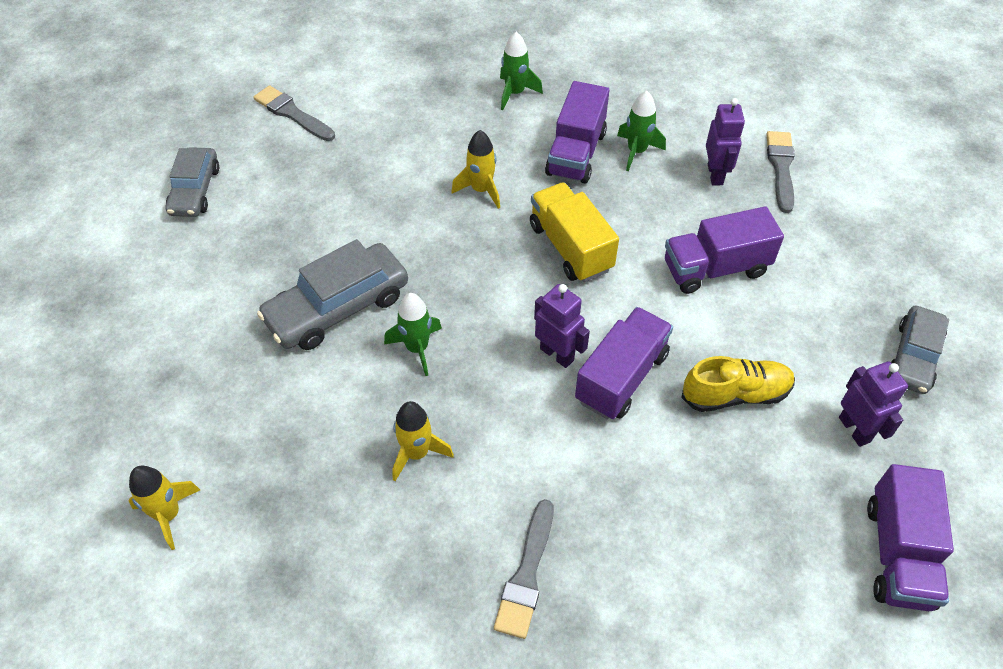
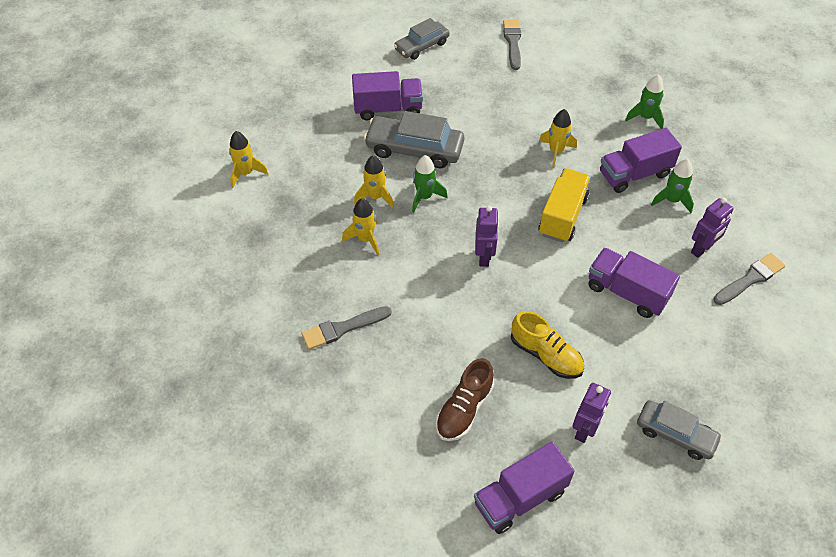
camera: 50 degrees right, 0 degrees up
(365, 397) = (375, 197): none -> yellow rocket
(621, 377) = (500, 294): purple truck -> purple truck (388, 109)
(745, 525) = (464, 409): none -> brown shoe
(913, 357) = (675, 434): grey car -> grey car turned 135 degrees counterclockwise

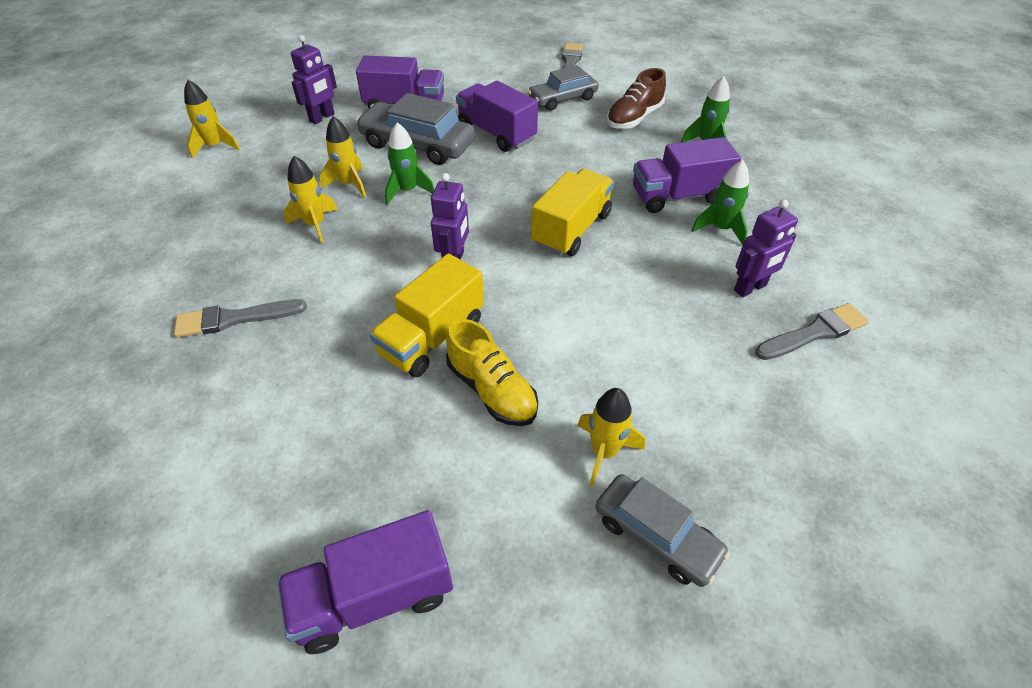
camera: 10 degrees right, 5 degrees down
(422, 46) = (467, 58): grey car -> grey car (562, 99)
(464, 409) = (346, 446): brown shoe -> brown shoe (634, 118)
(491, 321) = (432, 337): none -> yellow truck
(556, 151) = (585, 164): yellow rocket -> yellow rocket (604, 452)
(584, 430) = (514, 505): purple robot -> purple robot (322, 118)
(627, 292) = (632, 326): purple truck -> purple truck (496, 133)

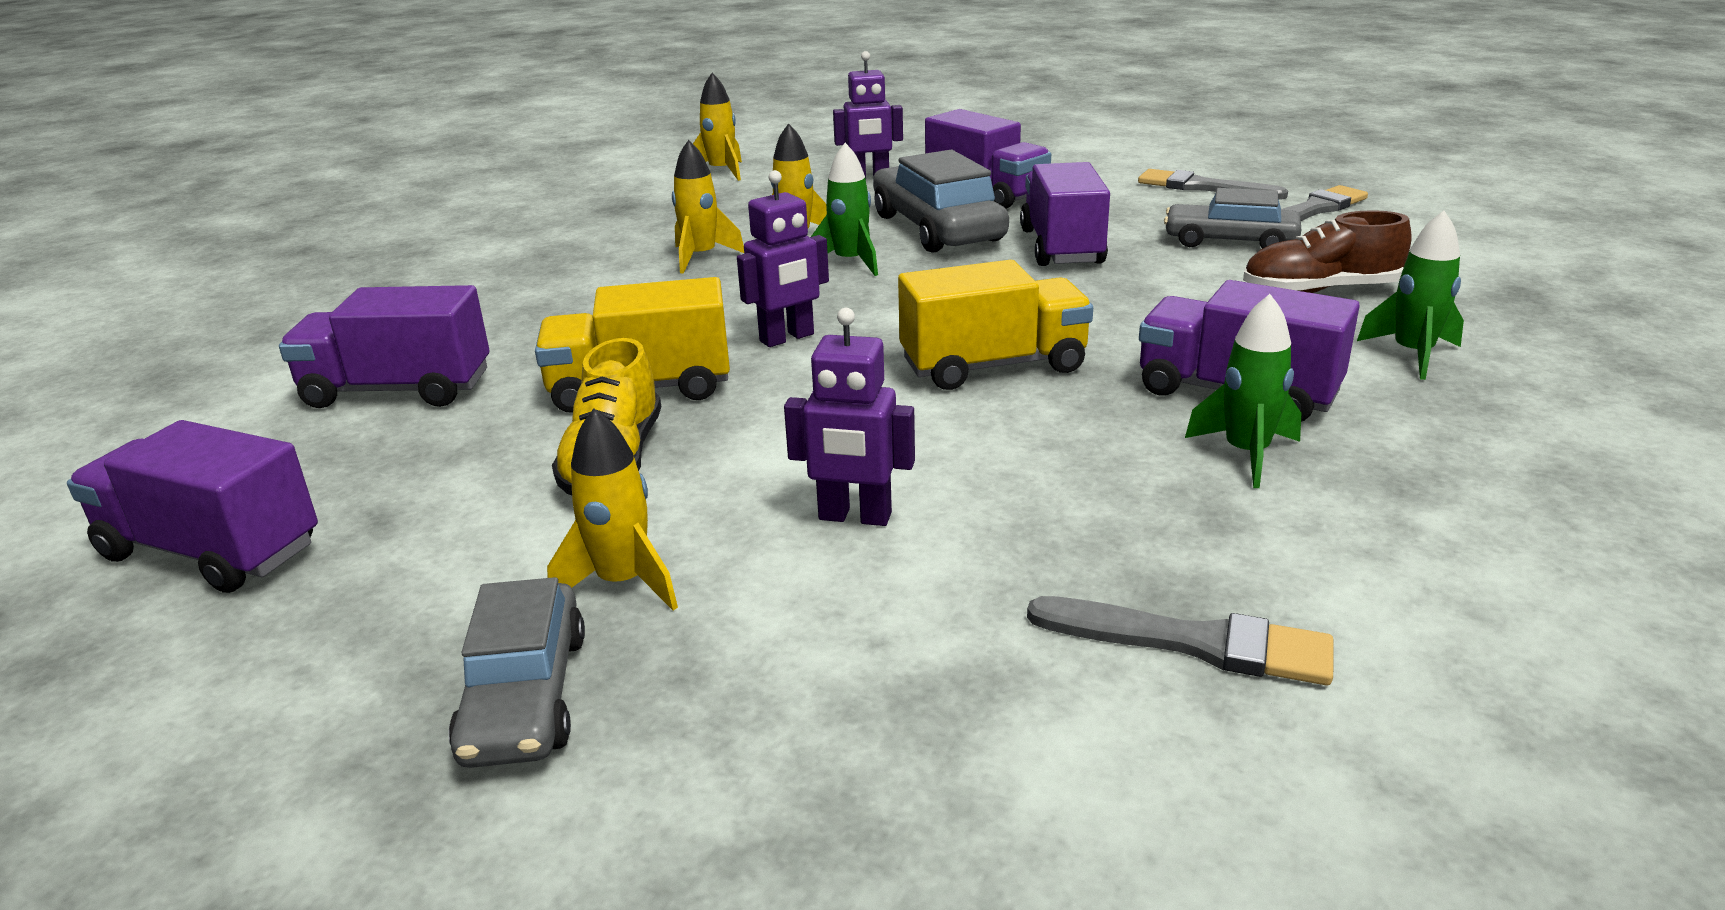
camera: 45 degrees right, 20 degrees down
(234, 319) = (501, 298): grey brush -> grey brush (1203, 187)
(289, 423) = (398, 390): none -> purple truck
(750, 288) = (1170, 538): purple robot -> purple robot (854, 517)

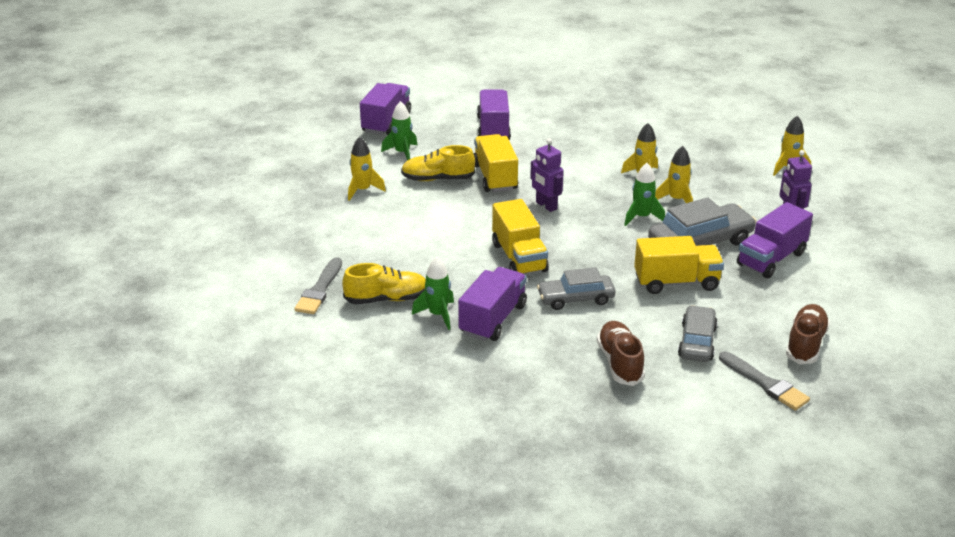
camera: 85 degrees right, 5 degrees up
(525, 696) = (312, 183): grey car -> grey car (576, 299)
(854, 517) = (397, 228): purple robot -> none
(1062, 247) = (676, 282): purple truck -> yellow truck
(1203, 187) = (805, 344): grey brush -> brown shoe
(1203, 524) = (386, 299): none -> yellow shoe
(1412, 354) = (536, 378): green rocket -> green rocket (402, 153)

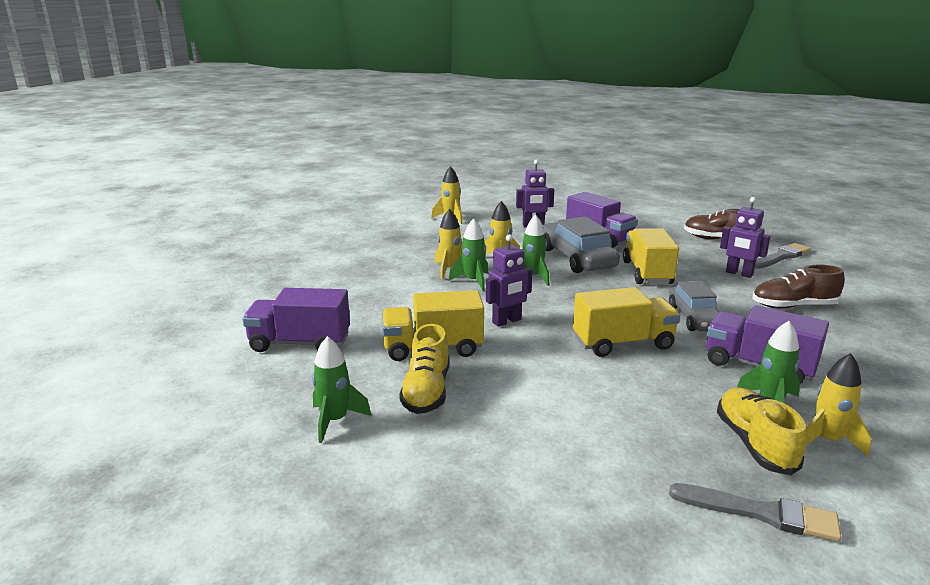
camera: 85 degrees left, 10 degrees down
(363, 190) = (446, 464): yellow rocket -> yellow rocket (827, 440)
(386, 122) = (219, 435): purple truck -> none
(621, 188) = (473, 281): none -> green rocket
(697, 342) = (739, 273): grey car -> purple robot

